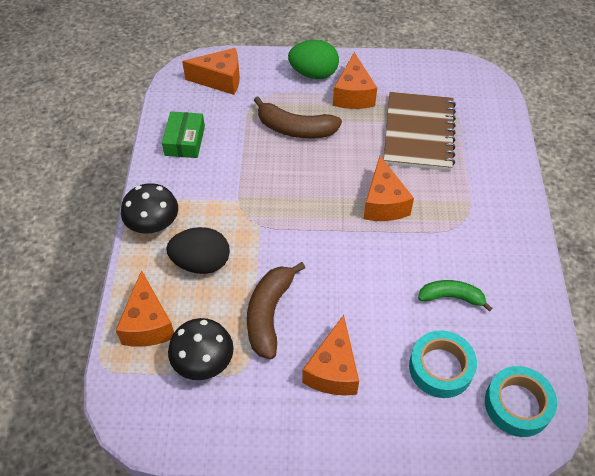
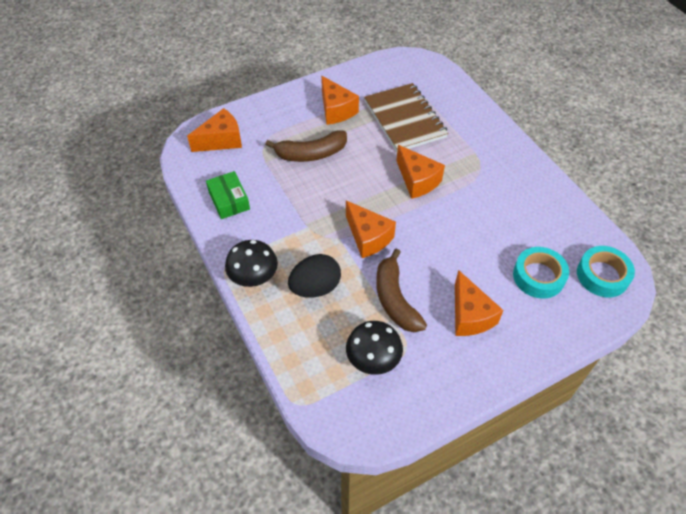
camera: 30 degrees left, 0 degrees up
(148, 324) = (308, 354): orange cheese -> orange cheese (368, 237)
(313, 74) = (293, 106): green egg -> none
(451, 297) = (510, 225): green banana -> none

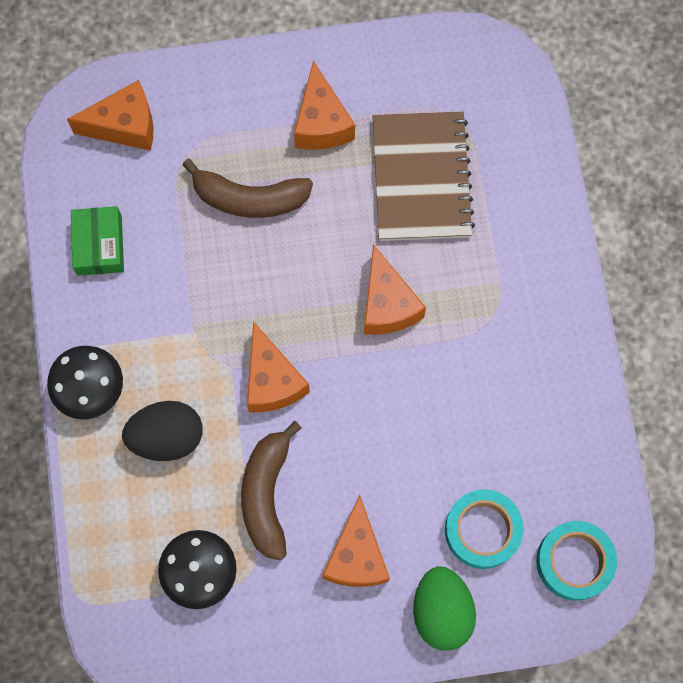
camera: 20 degrees right, 20 degrees up
(540, 329) = (441, 611): none -> green egg

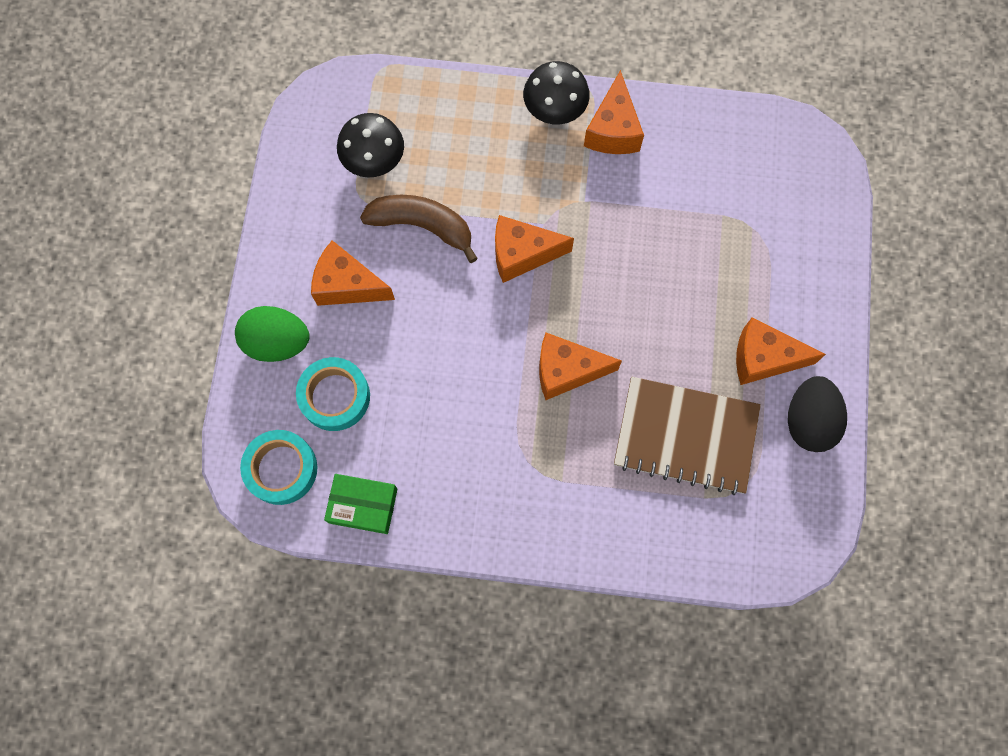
camera: 105 degrees right, 0 degrees up
(99, 245) = (684, 142): green box -> green box (363, 506)
(125, 126) = (796, 186): orange cheese -> orange cheese (613, 130)
(167, 437) = (496, 159): black egg -> black egg (808, 421)
(249, 199) = (700, 275): brown banana -> none

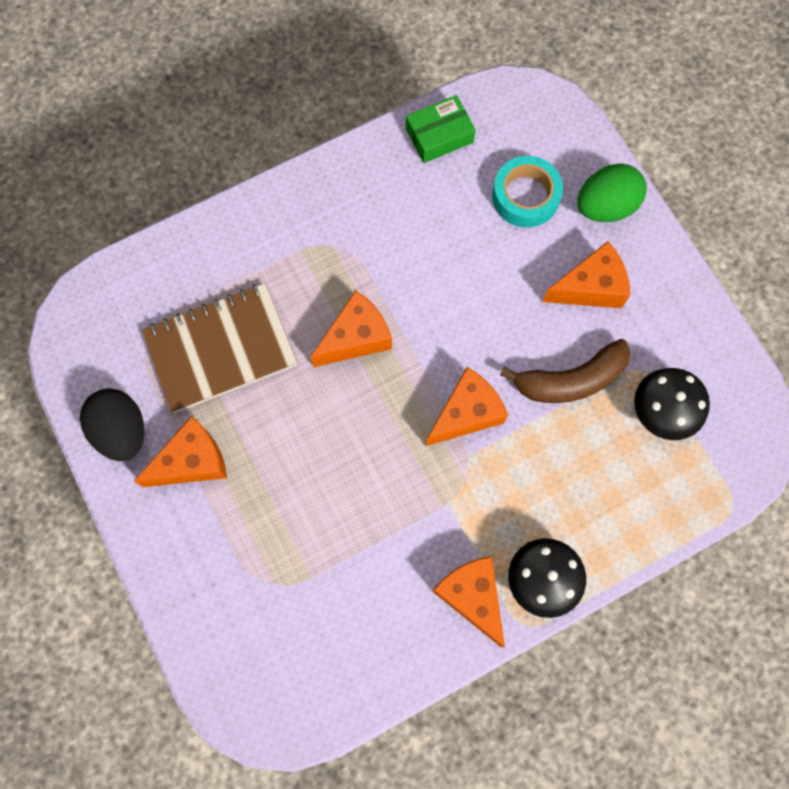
camera: 145 degrees right, 0 degrees up
(281, 469) = (521, 121): turquoise tape -> none

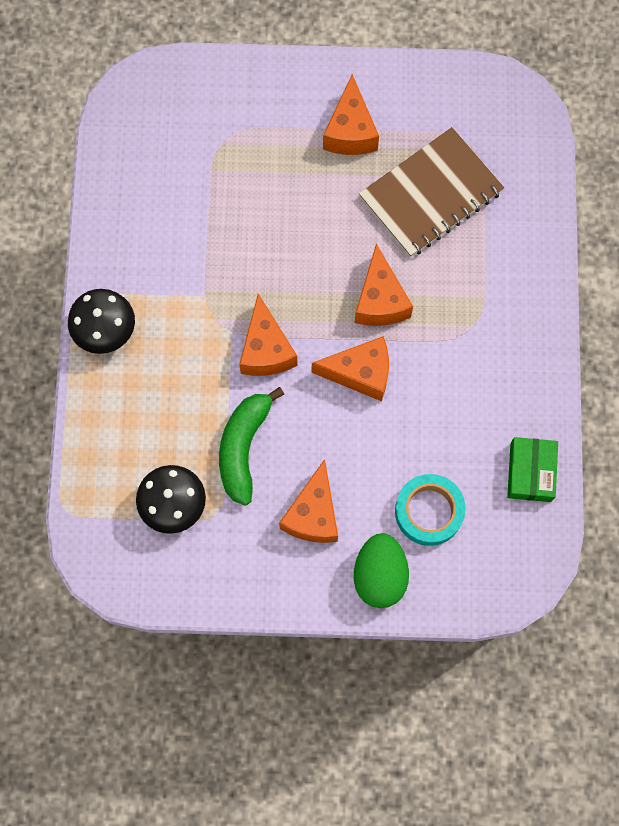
camera: 120 degrees right, 0 degrees up
(122, 431) = (405, 94): black egg -> none
(221, 349) = (430, 194): brown notebook -> brown notebook turned 45 degrees clockwise
(471, 596) = (126, 273): orange cheese -> orange cheese (360, 373)
(570, 380) = (243, 447): brown banana -> green banana

